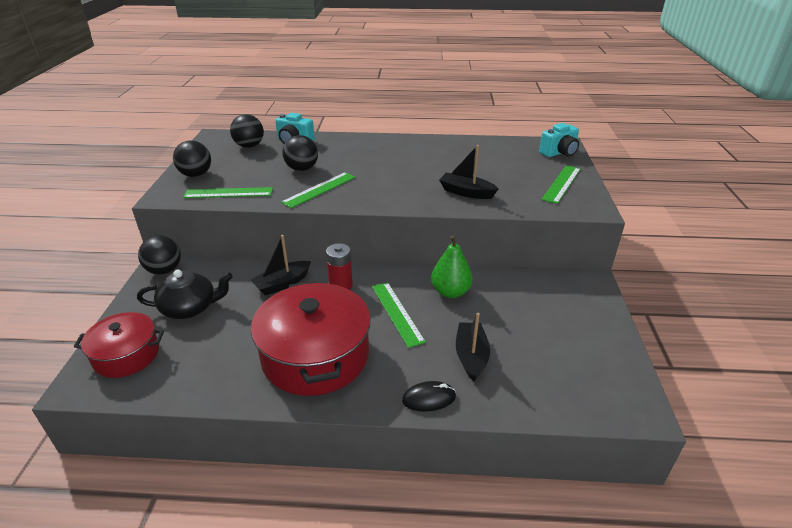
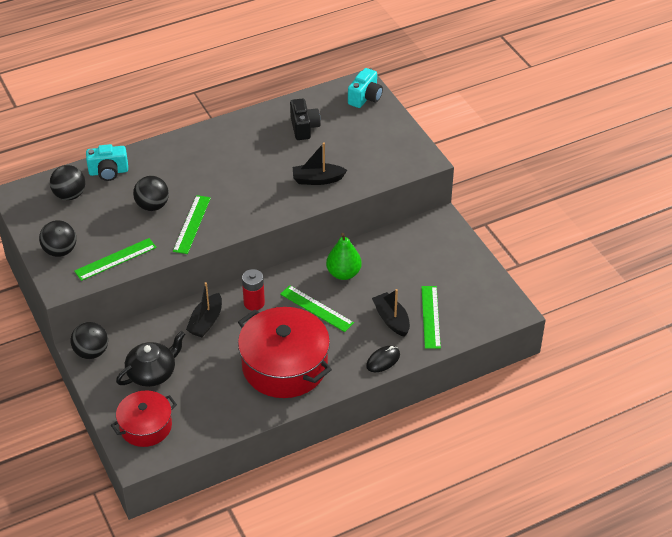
camera: 30 degrees left, 10 degrees up
(484, 157) = (304, 128): none -> black camera
(561, 184) = (387, 139): green ruler -> green ruler (430, 317)

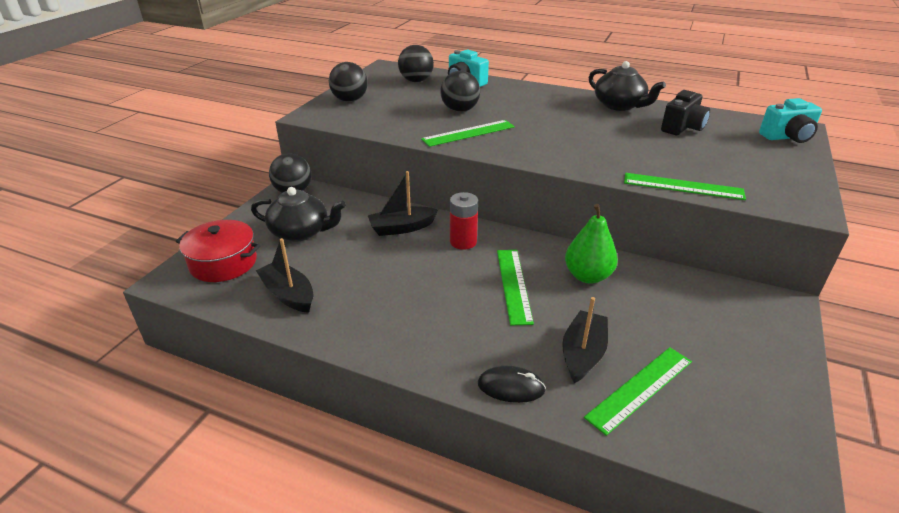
camera: 50 degrees right, 10 degrees down
(115, 259) = (373, 122): green ruler -> green ruler (683, 186)
(243, 128) = (619, 105): none -> black teapot
(285, 366) = (404, 308): red pot -> none
(317, 179) = (640, 163): black boat -> black boat (288, 294)

